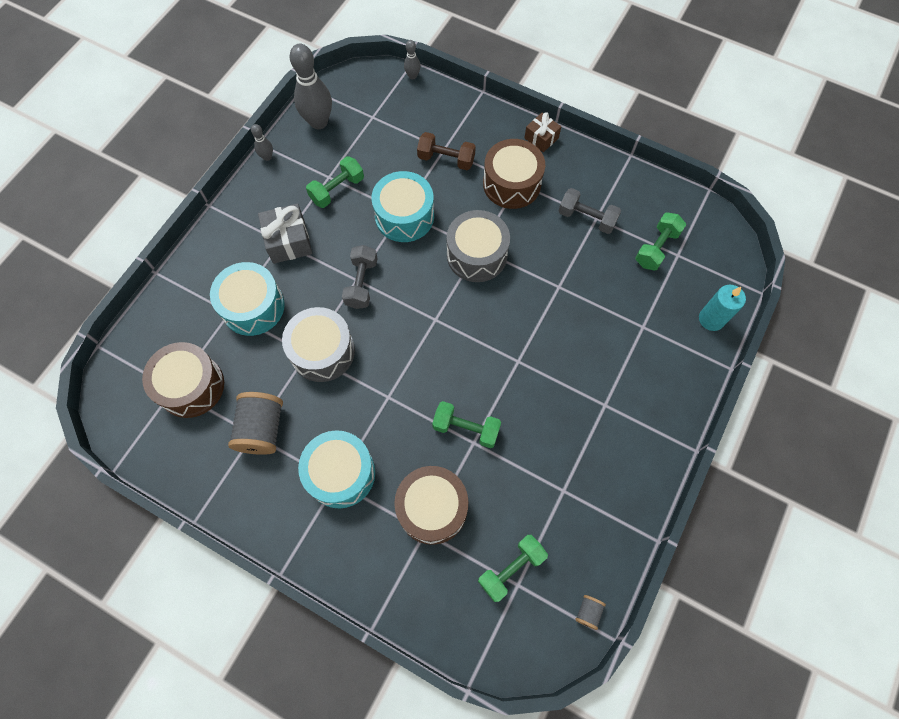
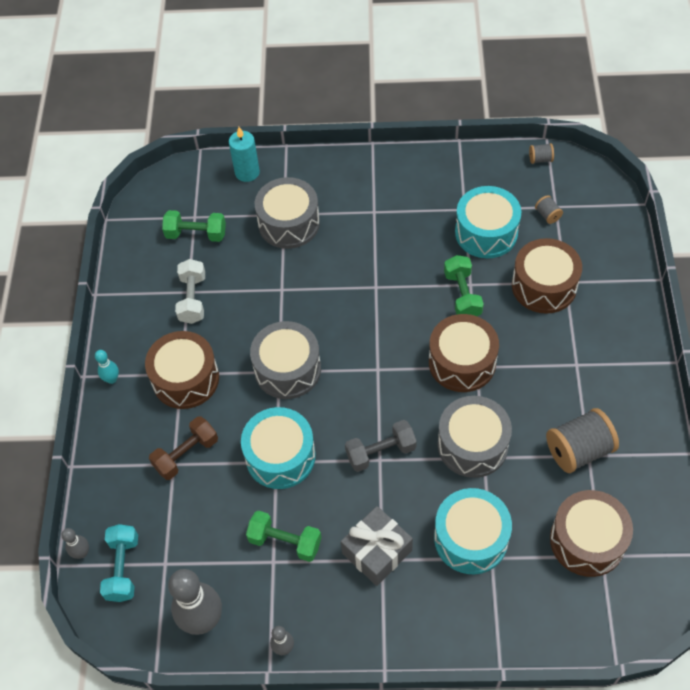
camera: 115 degrees left, 10 degrees down
(340, 473) = (567, 365): turquoise drum -> turquoise drum (486, 232)
(385, 93) = (123, 568): none -> turquoise dumbbell
(400, 387) = (462, 362): none -> brown drum
(446, 159) = (186, 454): brown dumbbell -> brown dumbbell turned 60 degrees clockwise
(511, 569) = (547, 215): green dumbbell -> grey spool
(541, 138) = (112, 379): brown gift -> turquoise bowling pin
(586, 218) = (193, 299): grey dumbbell -> white dumbbell
(629, 325) = (289, 223): none -> grey drum

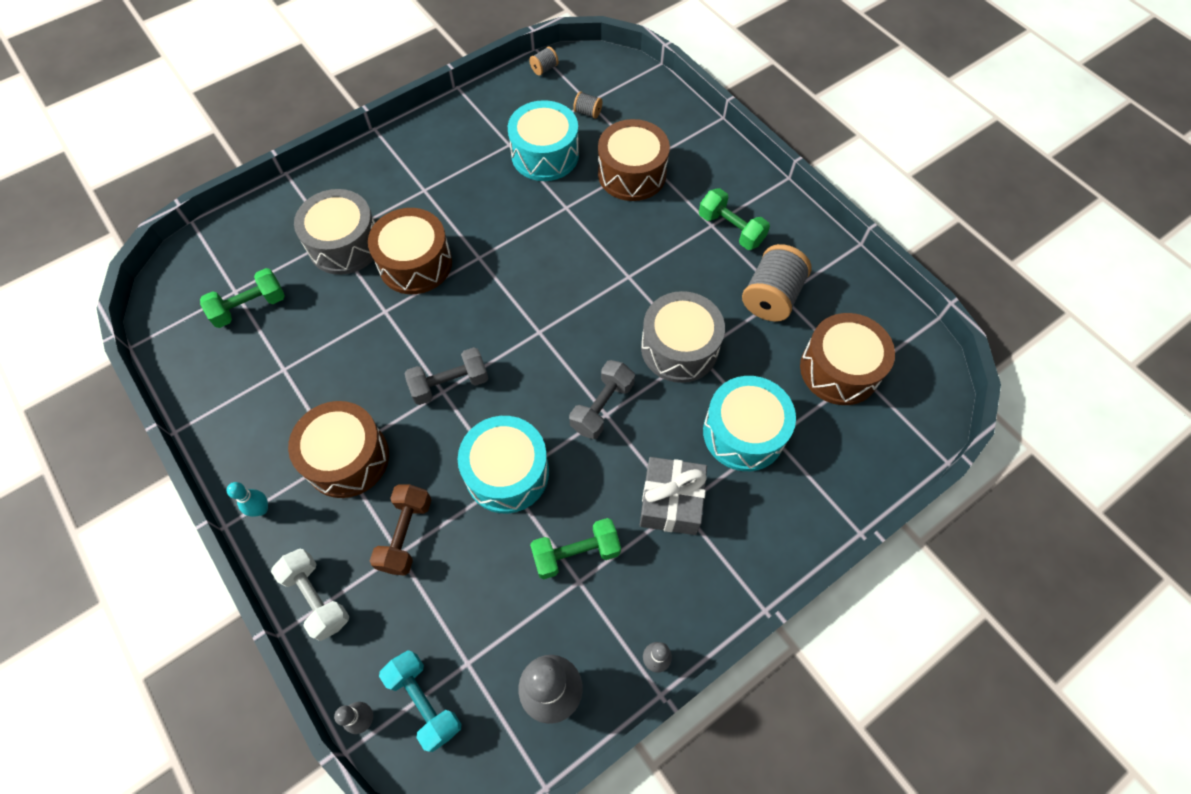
camera: 40 degrees left, 5 degrees up
(193, 299) = (294, 373): white dumbbell -> white dumbbell (317, 598)
(247, 172) = (262, 218): turquoise candle -> none
(287, 369) = (450, 384): grey drum -> grey dumbbell
(462, 295) = (566, 220): green dumbbell -> green dumbbell (731, 229)
(462, 362) = (612, 280): brown drum -> brown drum (415, 263)

